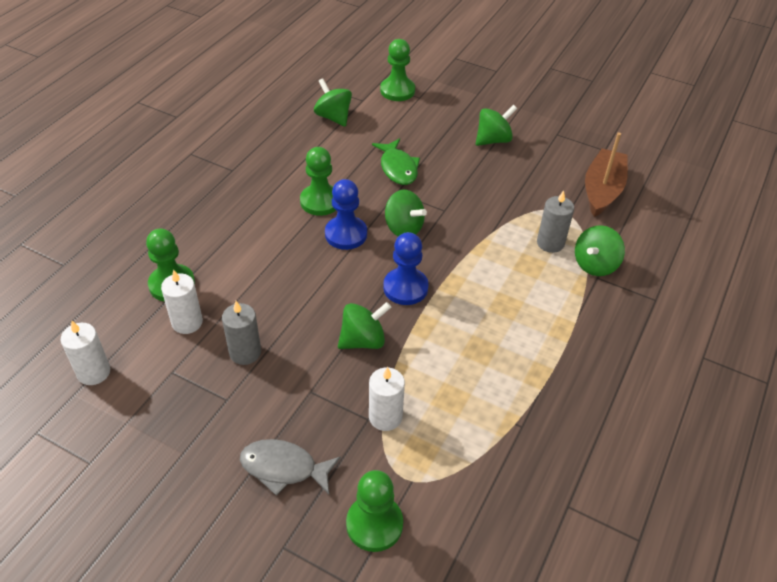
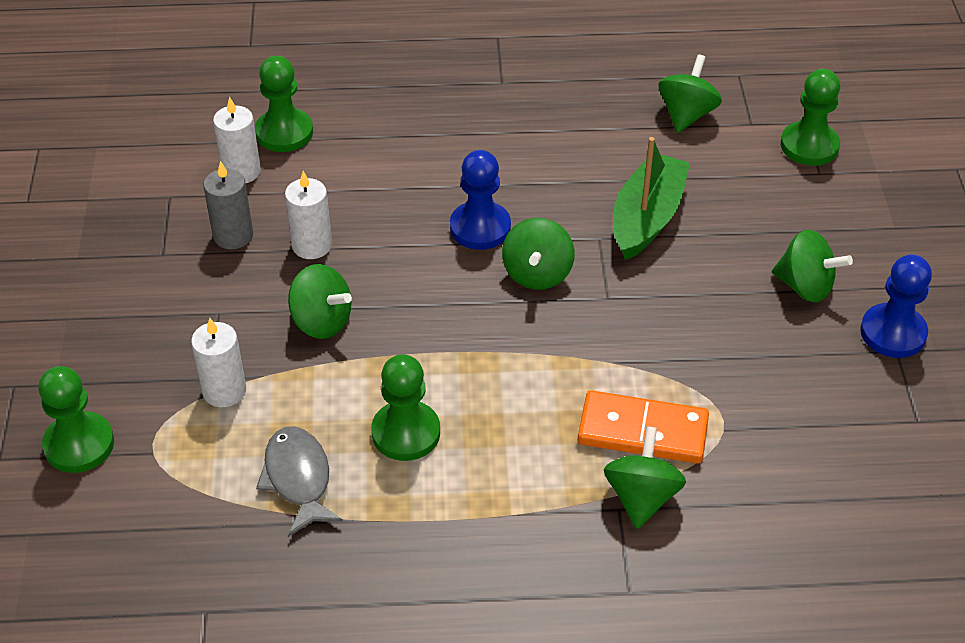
camera: 60 degrees right, 0 degrees up
(94, 372) = (130, 144): white candle -> white candle (312, 245)
(284, 468) = (105, 340): grey fish -> grey fish (298, 479)
(320, 201) = (517, 179): green pawn -> green pawn (406, 433)
(398, 168) = (647, 218): green fish -> green boat
(405, 288) = (435, 321): blue pawn -> blue pawn (893, 333)
(550, 243) = (642, 431): grey candle -> orange domino
(595, 265) = (641, 497): green spinning top -> green spinning top turned 90 degrees clockwise
(602, 190) = (814, 450): brown boat -> none

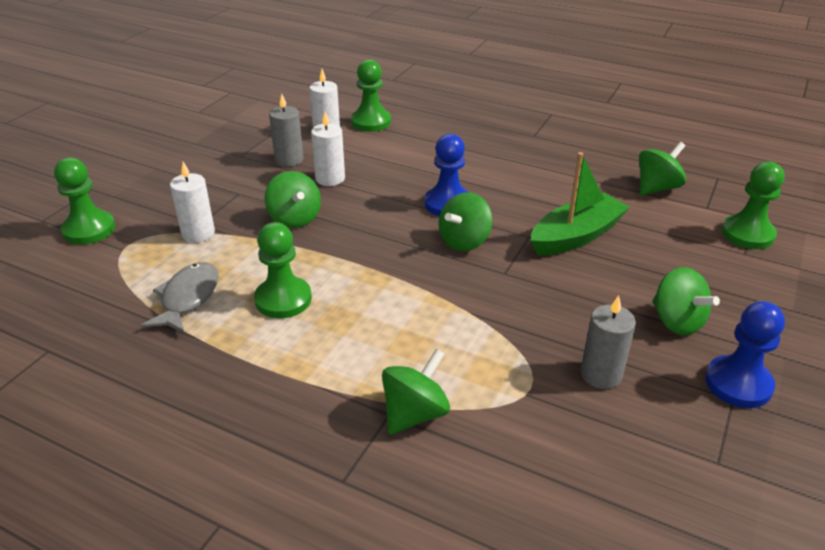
camera: 30 degrees right, 10 degrees down
(642, 431) = (456, 368): orange domino -> none
(775, 377) = (601, 374): none -> grey candle

